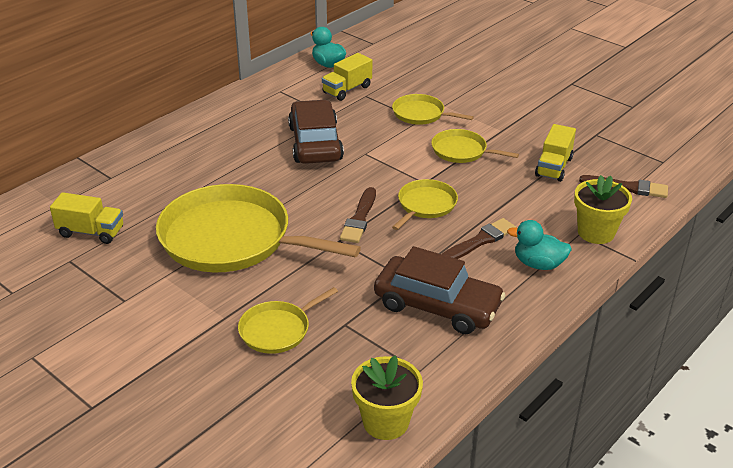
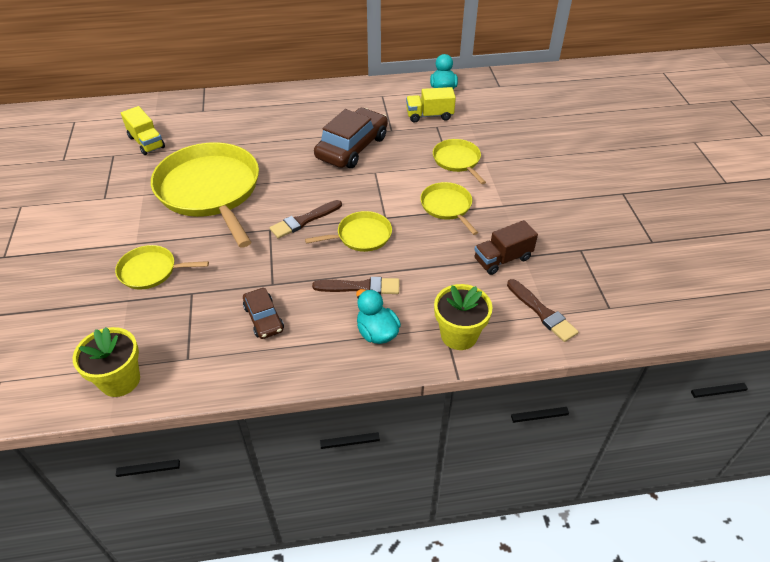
camera: 40 degrees right, 10 degrees up
(437, 305) = (263, 318): brown car -> brown car, size x0.54
(553, 167) = (502, 259): yellow truck -> brown truck

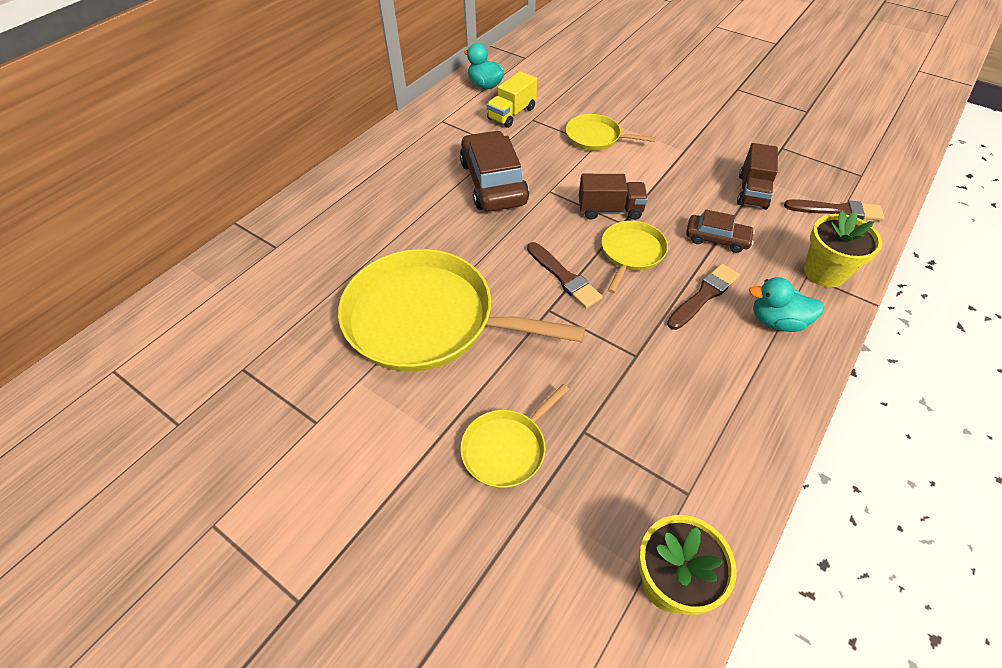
camera: 45 degrees left, 5 degrees up
(146, 142) = (263, 325): yellow truck -> none
(263, 318) = (682, 392): brown car -> brown car (717, 239)
(304, 220) = (564, 277): brown brush -> brown brush turned 45 degrees counterclockwise
(390, 206) = (610, 210): none -> brown truck
(447, 206) = (651, 179): yellow pan -> none

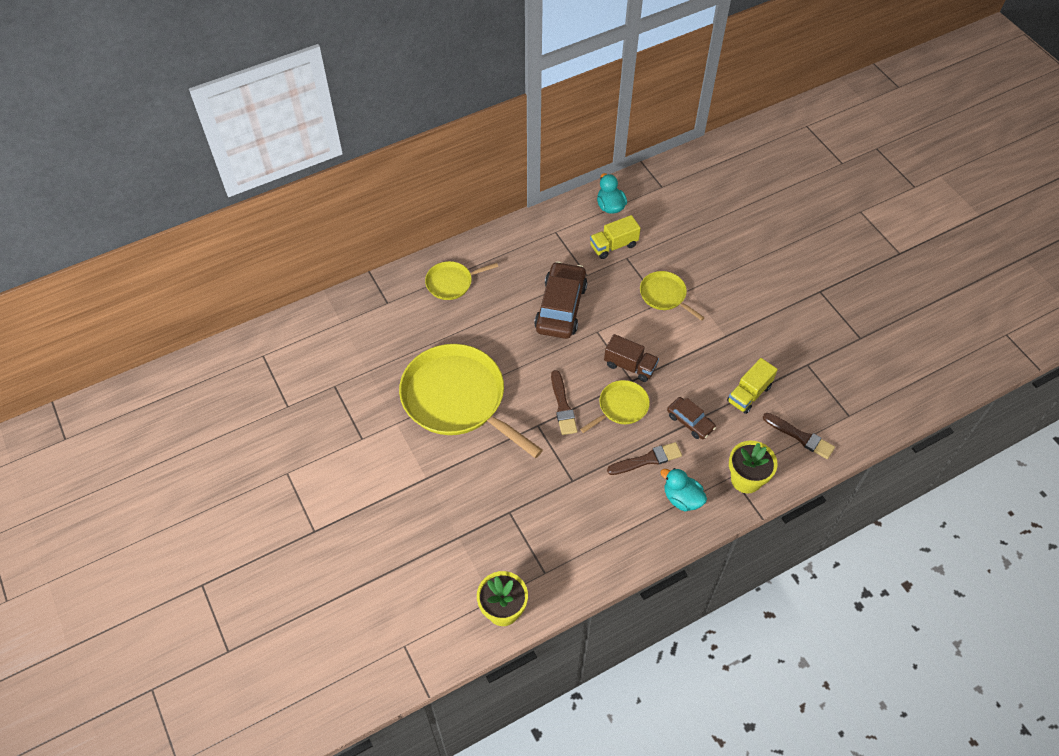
camera: 25 degrees right, 5 degrees up
(507, 448) = (460, 502): yellow pan -> yellow pan (451, 283)
(752, 191) = (749, 394): brown truck -> yellow truck

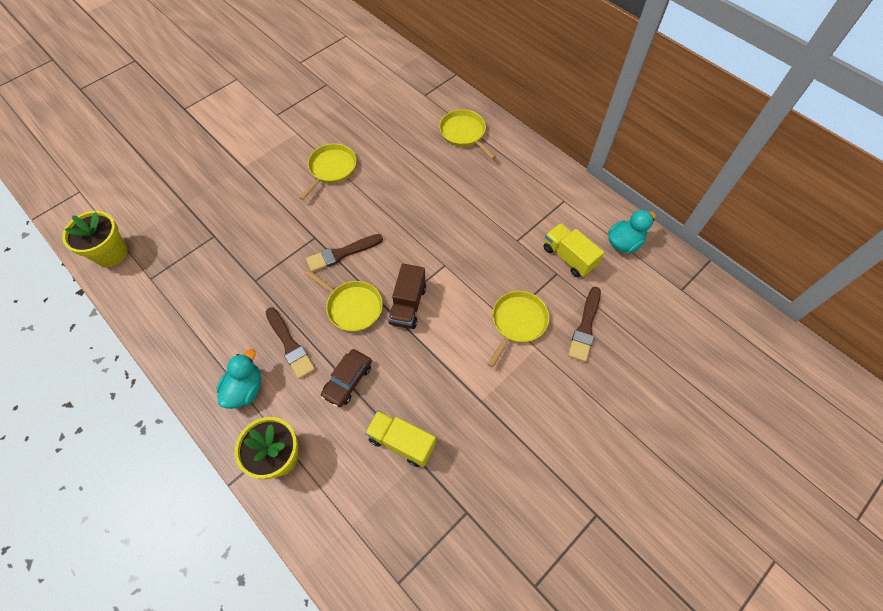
camera: 75 degrees right, 5 degrees up
(457, 399) = (331, 169): yellow pan -> yellow pan, size x0.48
(561, 307) = (465, 226): brown car -> none
(800, 437) = (351, 518): brown brush -> brown brush (585, 327)

